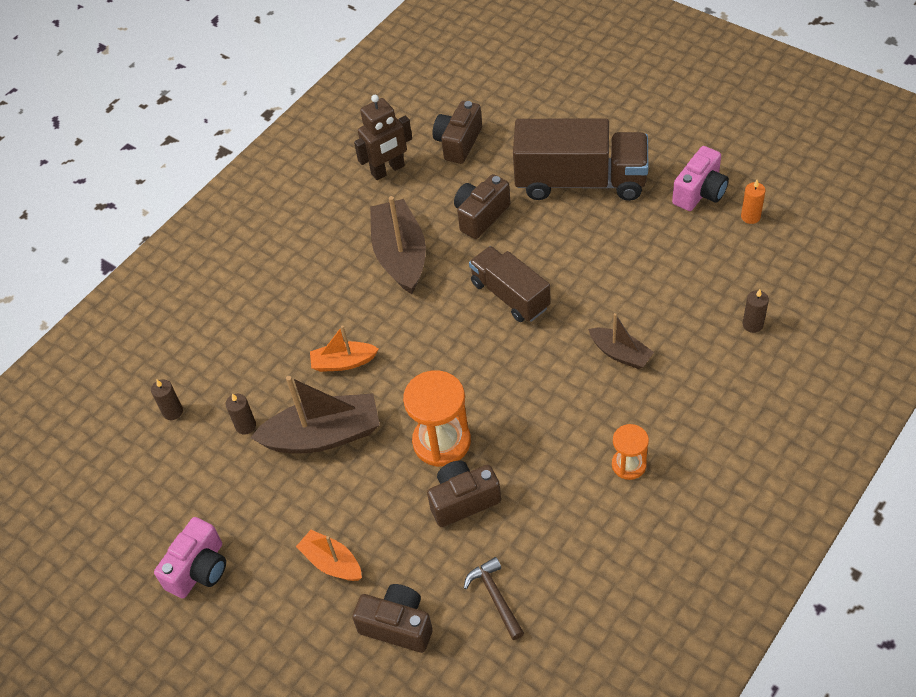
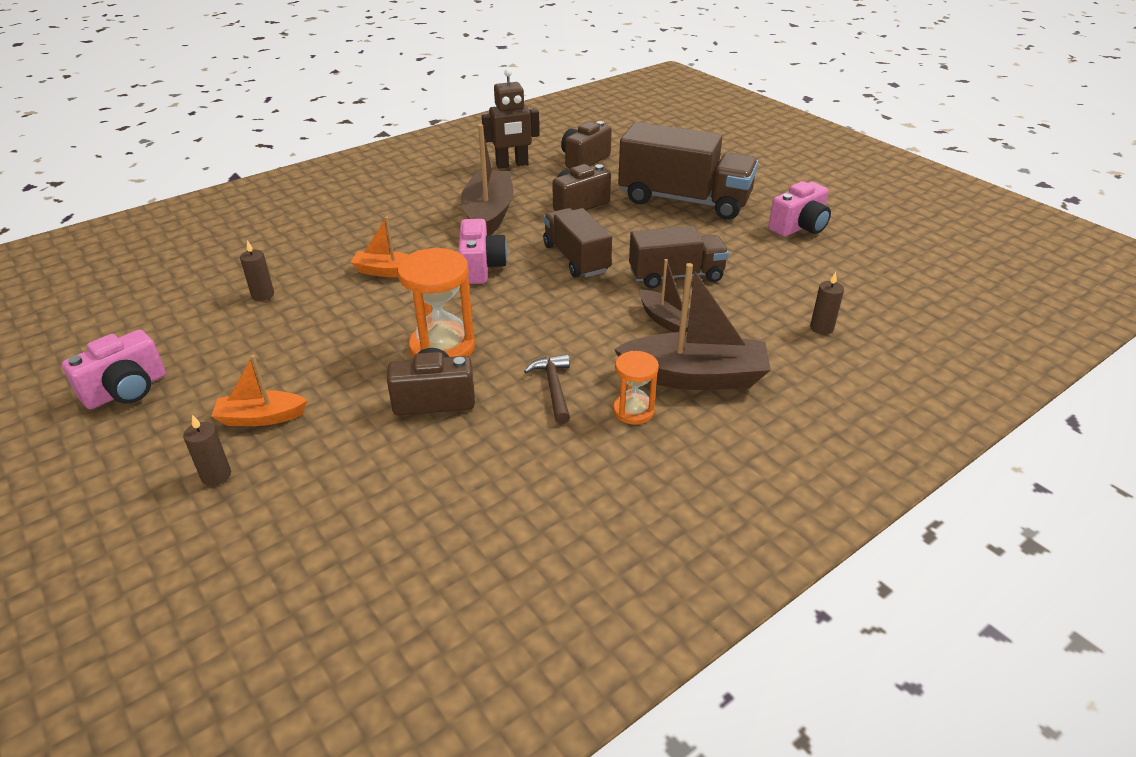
camera: 10 degrees right, 15 degrees down
(173, 411) = (206, 272): brown candle -> brown candle (216, 475)
(323, 435) = (330, 317): brown boat -> brown boat (694, 377)
(332, 562) = (261, 417): orange boat -> orange boat turned 60 degrees counterclockwise
(397, 625) = (288, 492): brown camera -> none
(428, 332) = (481, 267): none -> pink camera
(495, 597) = (415, 493): brown hammer -> brown hammer (553, 388)
(609, 293) = (676, 276): none -> brown truck
(750, 216) = (846, 252): orange candle -> none

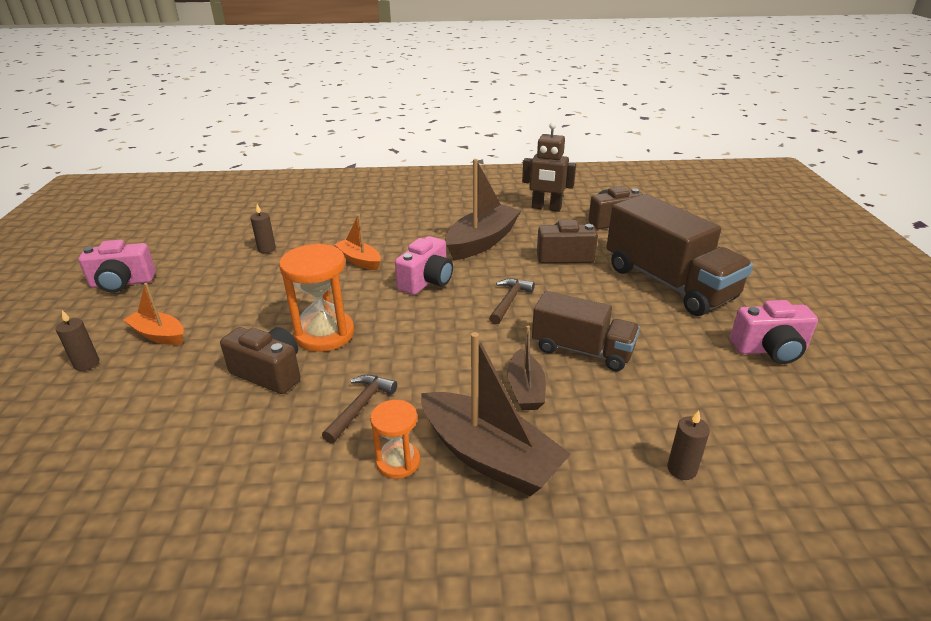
camera: 35 degrees right, 5 degrees down
(576, 258) = (509, 301): brown truck -> brown hammer

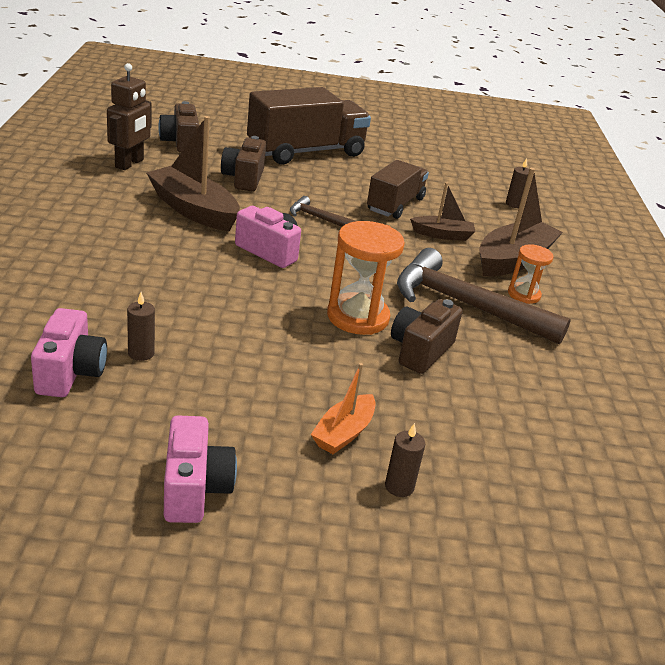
camera: 90 degrees left, 0 degrees up
(359, 260) = (206, 285): orange boat -> none
(360, 407) = (466, 305): brown hammer -> brown hammer, size x2.15
(769, 350) = (400, 147): pink camera -> pink camera (70, 372)

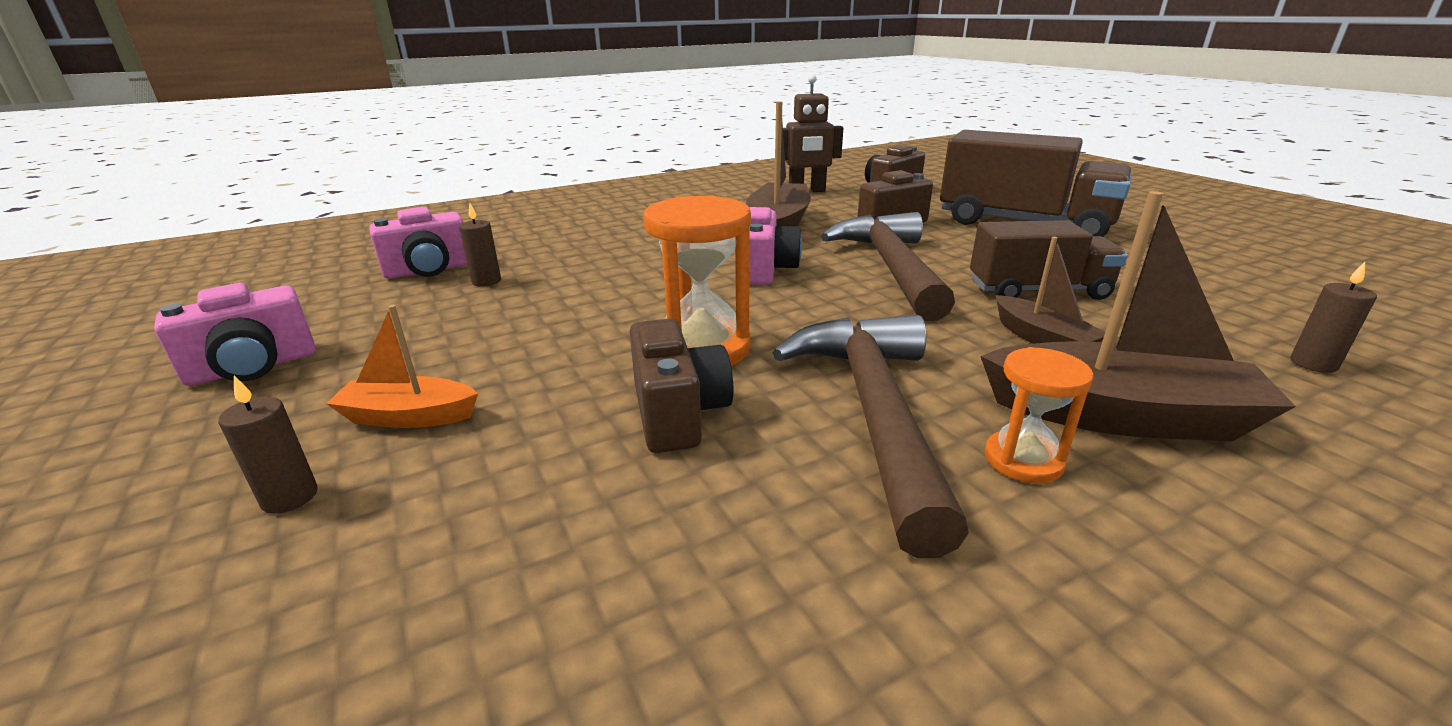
camera: 65 degrees right, 5 degrees down
(318, 218) = (891, 267): brown hammer -> brown hammer, size x2.15
(420, 351) = (678, 413): brown camera -> brown camera turned 75 degrees clockwise

